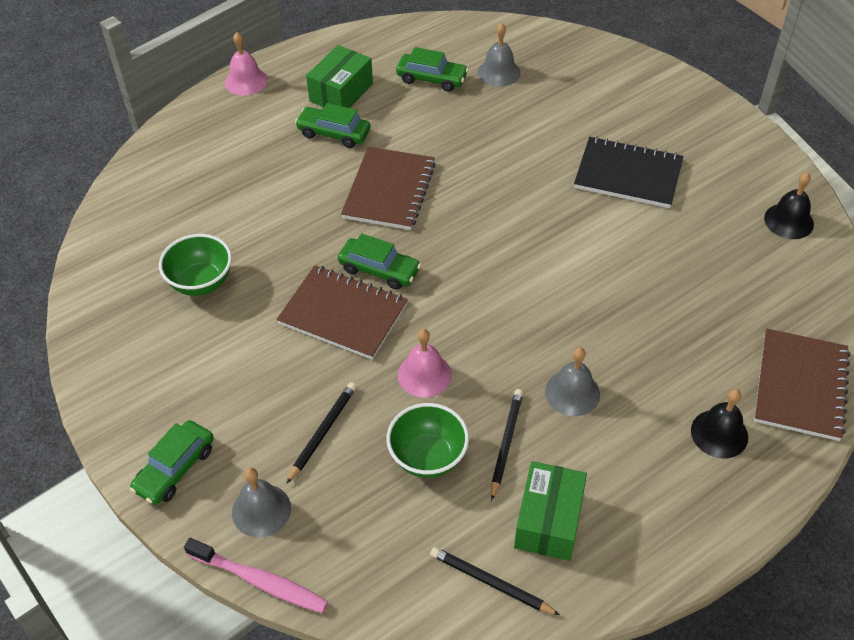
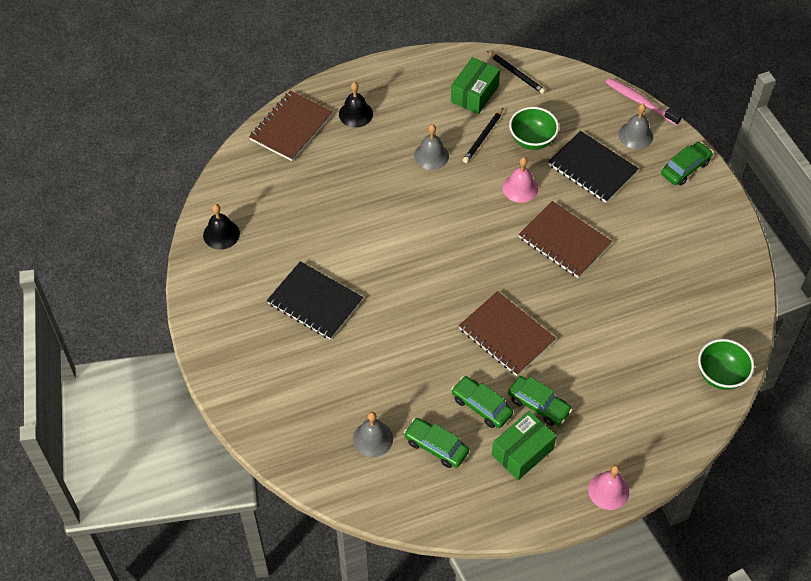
camera: 165 degrees left, 5 degrees up
(201, 282) = (662, 290): green bowl -> green bowl (721, 375)
(323, 432) = (592, 168): black pencil -> black notebook
(379, 270) = (531, 268): green car -> green car (481, 406)
(389, 190) = (506, 335): brown notebook -> brown notebook turned 75 degrees counterclockwise

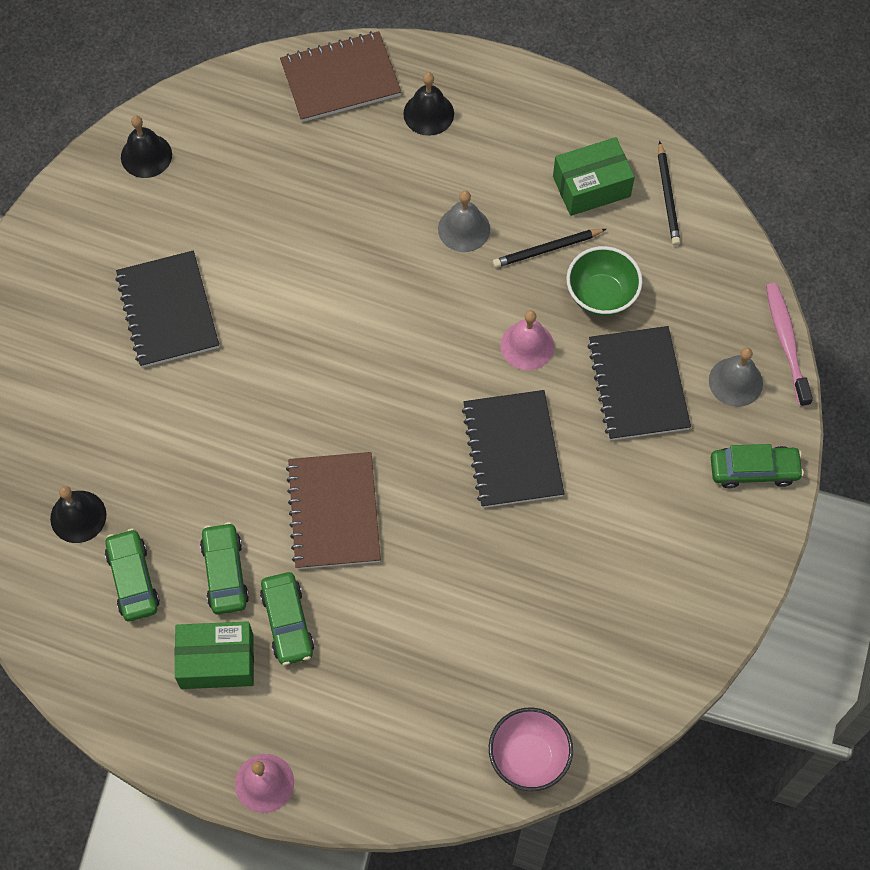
camera: 40 degrees right, 10 degrees up
(373, 438) = (78, 516): grey bell -> black bell
(564, 241) = (512, 450): brown notebook -> black notebook
(721, 375) = (528, 757): green bowl -> pink bowl

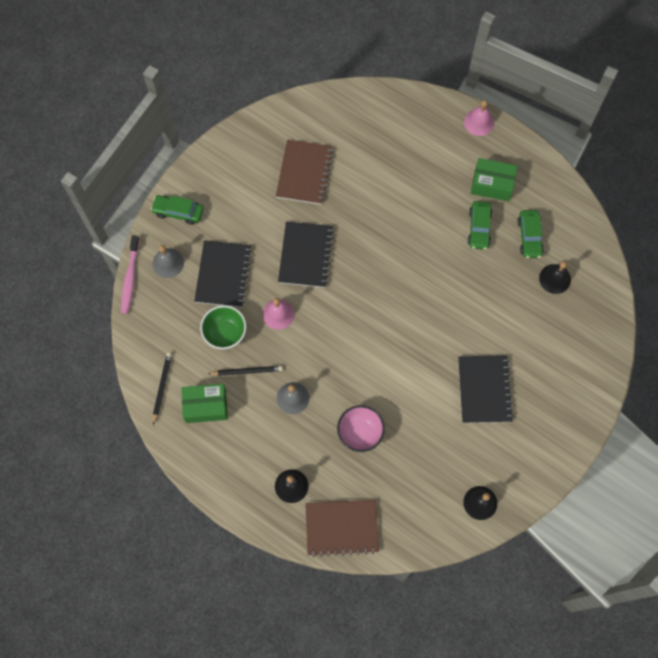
camera: 165 degrees left, 5 degrees up
(287, 622) = (451, 195): green car -> none
(334, 512) = (413, 246): brown notebook -> brown notebook (304, 173)
(528, 757) = (345, 102): pink bowl -> pink bowl (360, 433)

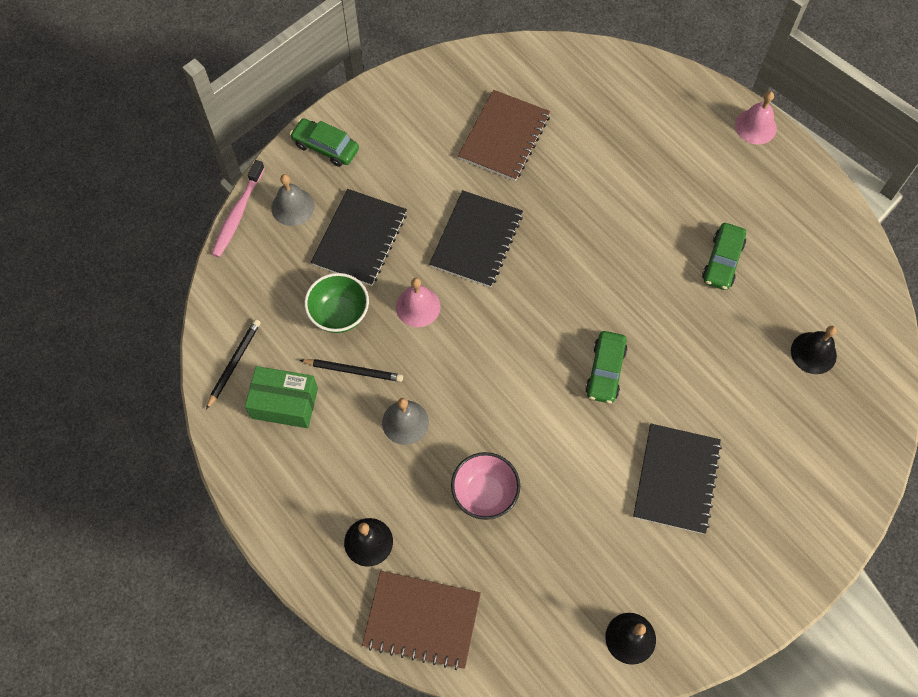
camera: 15 degrees right, 5 degrees down
(492, 185) = (754, 209): green box -> none
(529, 237) = (790, 289): green car -> green car (605, 371)

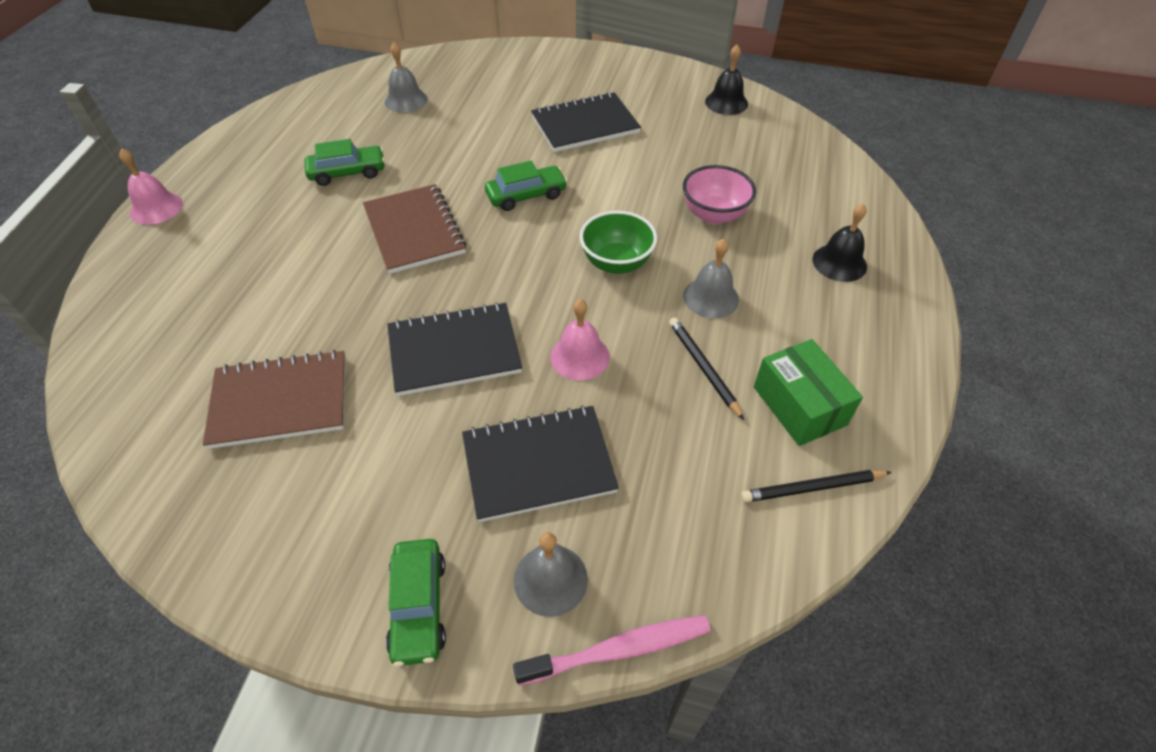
camera: 125 degrees left, 15 degrees down
(339, 314) = (653, 422): green bowl -> green bowl (616, 263)
(422, 620) = (851, 201): brown notebook -> brown notebook (414, 231)
(813, 353) = (406, 100): black bell -> grey bell

